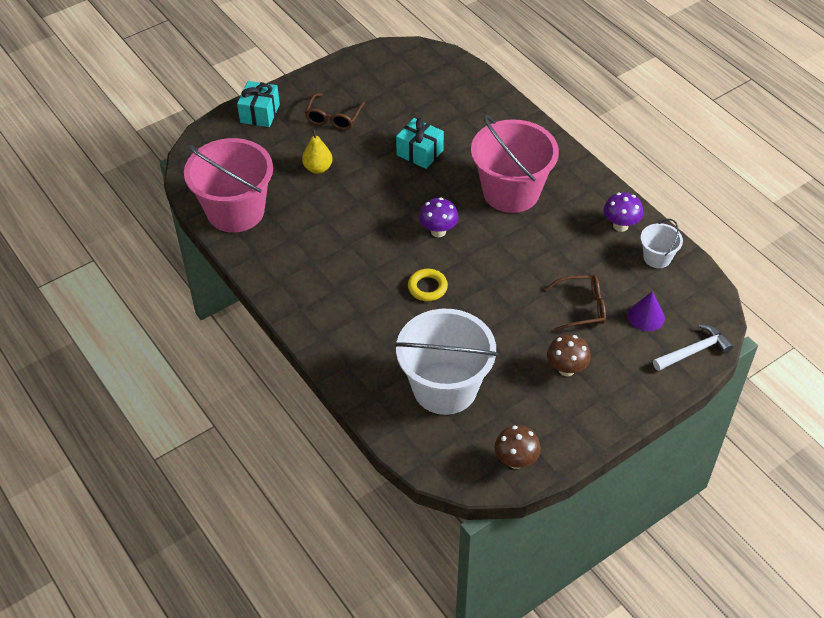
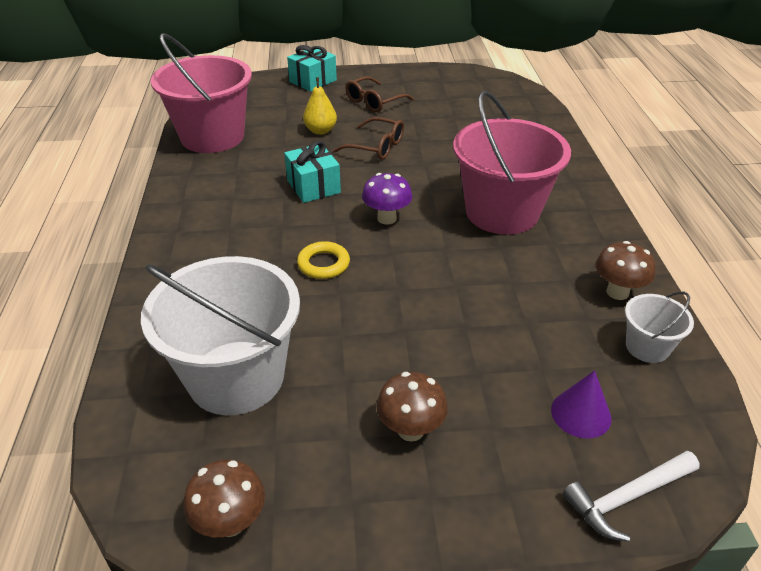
camera: 30 degrees right, 10 degrees down
(420, 152) = (431, 150): turquoise gift -> turquoise gift (313, 186)
(581, 307) = (493, 362): brown glasses -> brown glasses (375, 147)
(620, 226) = (617, 292): purple mushroom -> brown mushroom
(693, 351) = (628, 498): white hammer -> white hammer turned 150 degrees clockwise

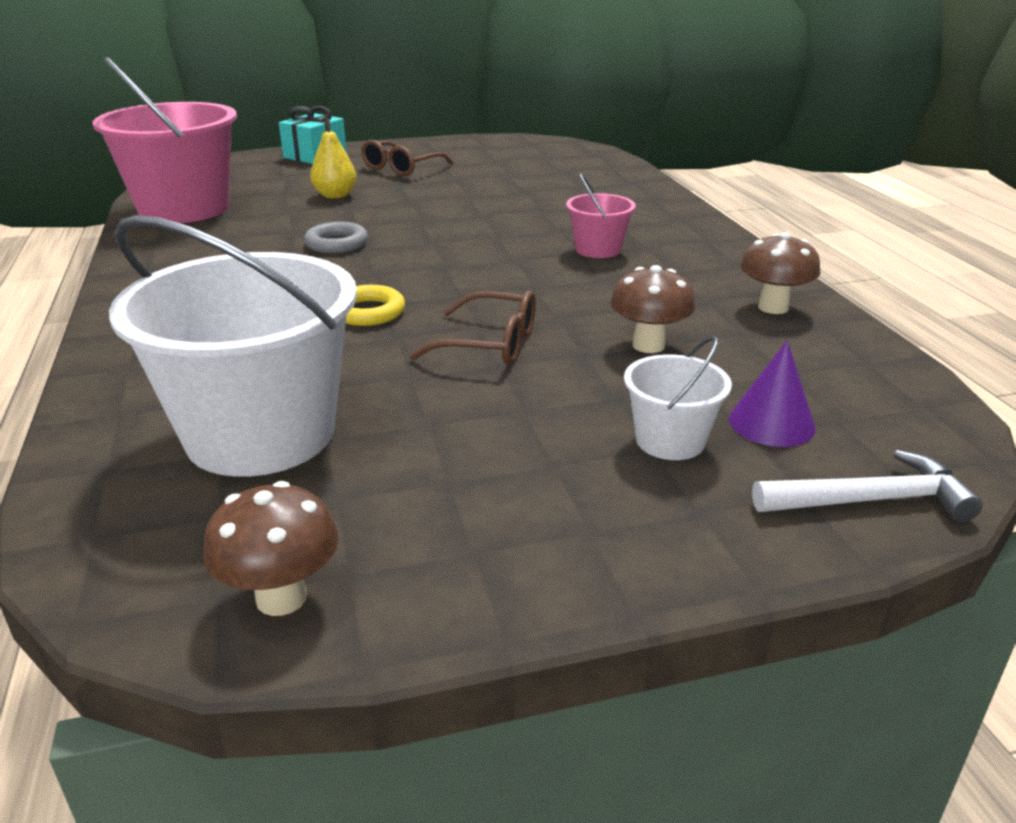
camera: 10 degrees left, 10 degrees down
(313, 186) = (337, 243): turquoise gift -> grey ring
(375, 147) = (413, 205): brown glasses -> brown glasses (489, 344)
(387, 218) = (446, 265): purple mushroom -> none
(410, 430) = (538, 463): brown mushroom -> brown mushroom (648, 345)
(502, 212) = (598, 249): pink bucket -> pink bucket, size x0.46
(628, 498) = (870, 500): white hammer -> white hammer turned 150 degrees counterclockwise
(647, 347) = (831, 353): white bucket -> white bucket (670, 440)

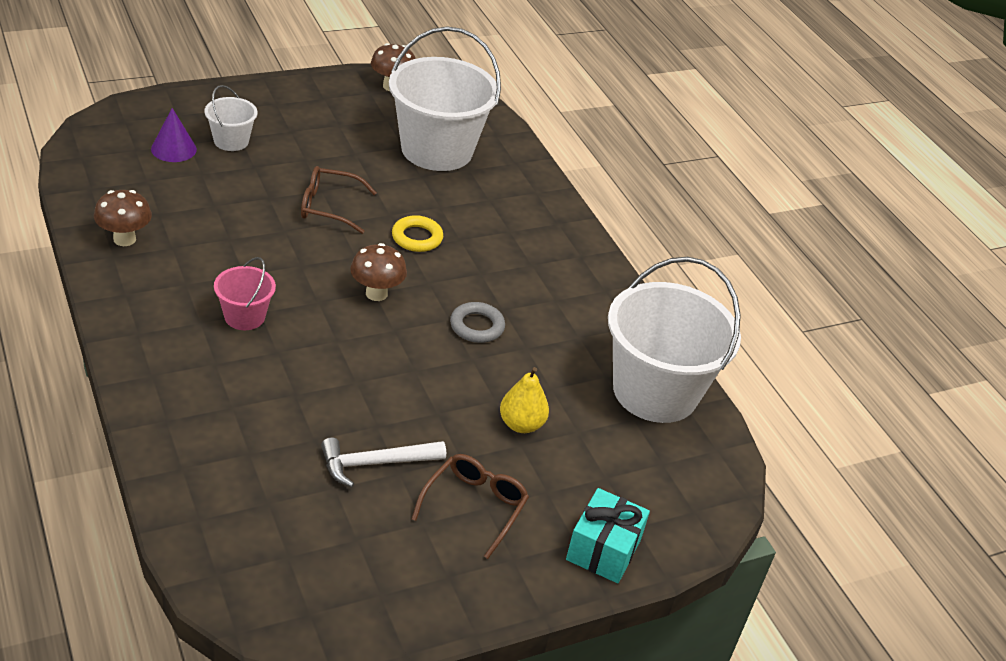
camera: 165 degrees right, 10 degrees up
(184, 209) = (655, 391): pink bucket -> white bucket
(648, 345) = (226, 204): brown mushroom -> brown mushroom (376, 293)
(870, 500) = (148, 111): white hammer -> white hammer (376, 463)

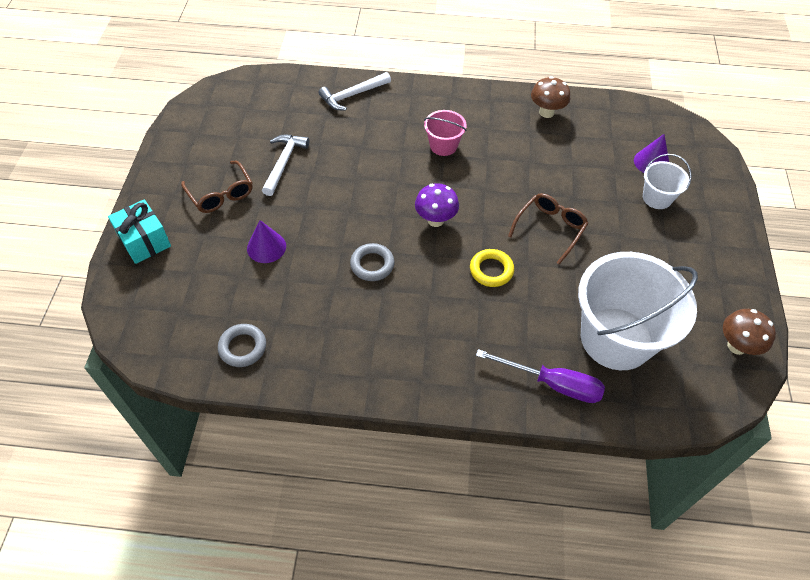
camera: 125 degrees right, 15 degrees up
(189, 438) = (353, 95): none -> white hammer
(376, 293) = (435, 220): brown mushroom -> purple mushroom
(515, 179) = (552, 384): none -> purple screwdriver
(521, 424) = (266, 247): yellow pear -> purple cone
(655, 391) = (242, 347): white bucket -> grey ring

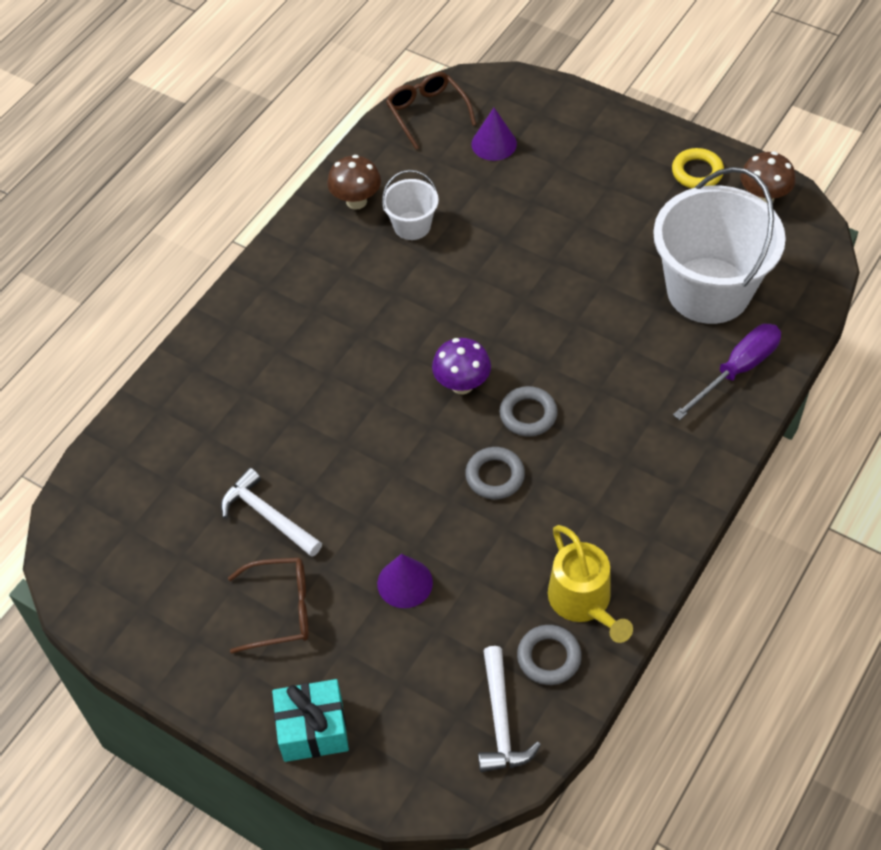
camera: 60 degrees left, 0 degrees up
(296, 352) = (583, 601): none -> yellow watering can
(353, 95) = (190, 392): white hammer -> white hammer (501, 720)
(433, 265) = (528, 414): none -> grey ring
(443, 145) = (346, 328): pink bucket -> none
(491, 270) = (565, 361): yellow ring -> yellow ring (697, 172)
(549, 229) = (537, 281): brown glasses -> brown glasses (427, 113)
(657, 198) = (547, 165): white bucket -> white bucket (412, 226)

